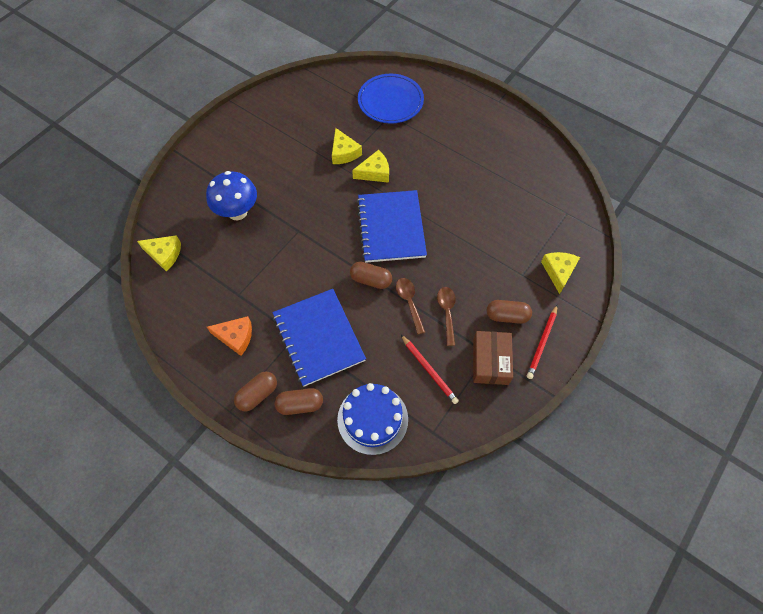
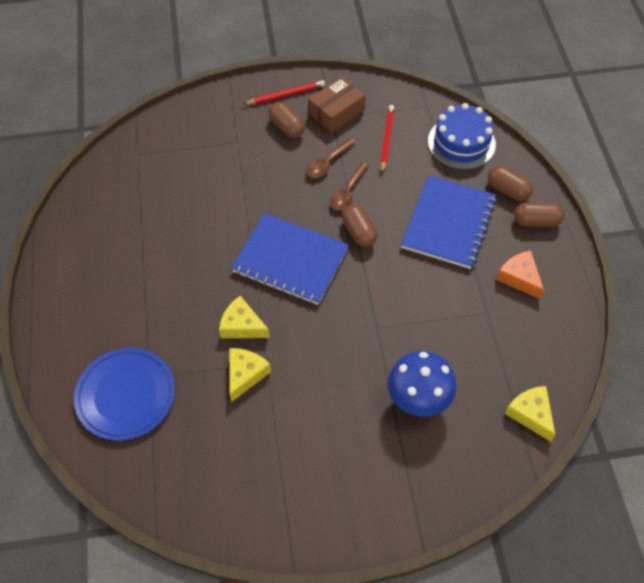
camera: 135 degrees left, 5 degrees down
(391, 227) = (290, 260): blue notebook -> blue notebook turned 75 degrees clockwise
(558, 272) = (208, 123): yellow cheese -> none

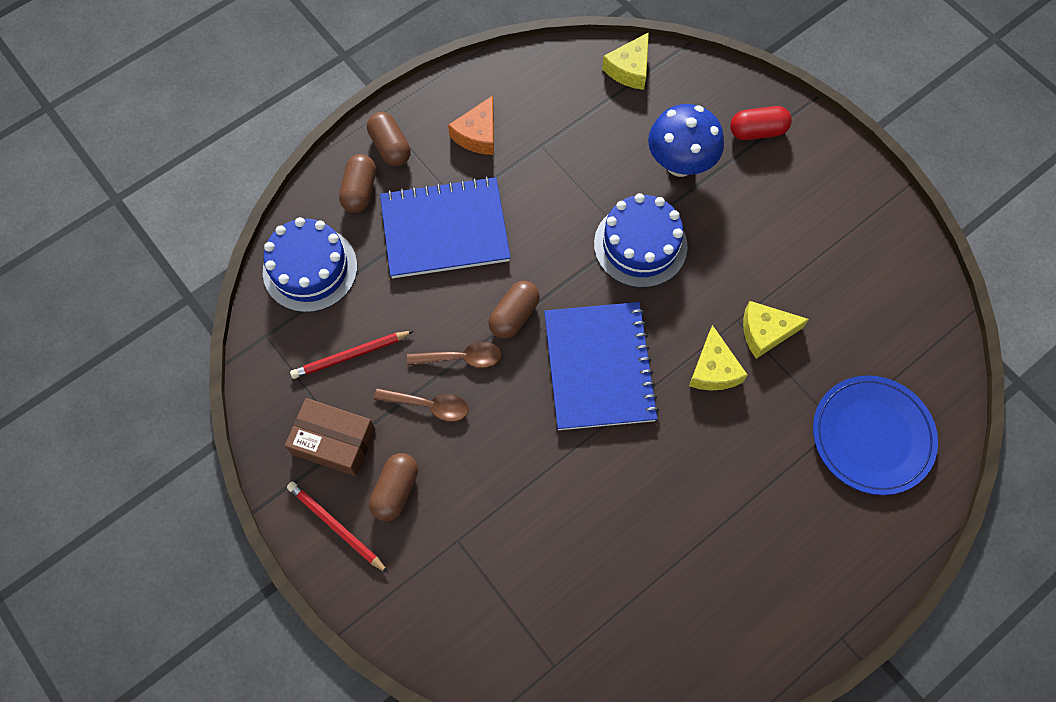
camera: 120 degrees left, 10 degrees up
(364, 333) = (640, 245): none -> blue cake
(416, 478) = (757, 131): none -> red capsule

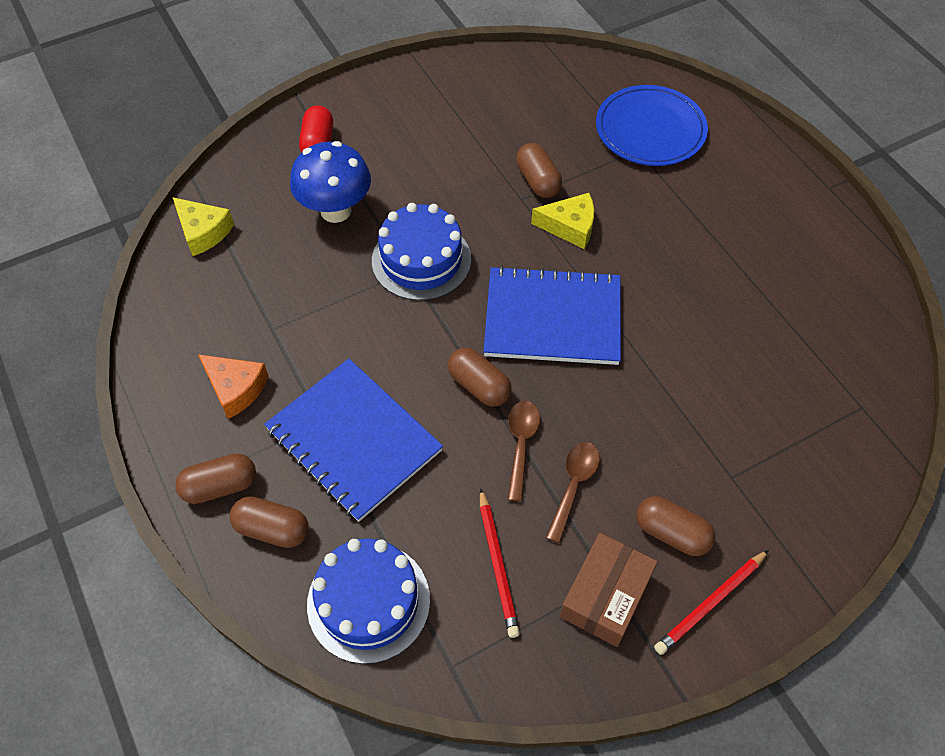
camera: 80 degrees left, 10 degrees down
(445, 230) = (354, 440): blue notebook -> blue notebook turned 45 degrees counterclockwise
(765, 332) = (537, 181): yellow cheese -> brown capsule

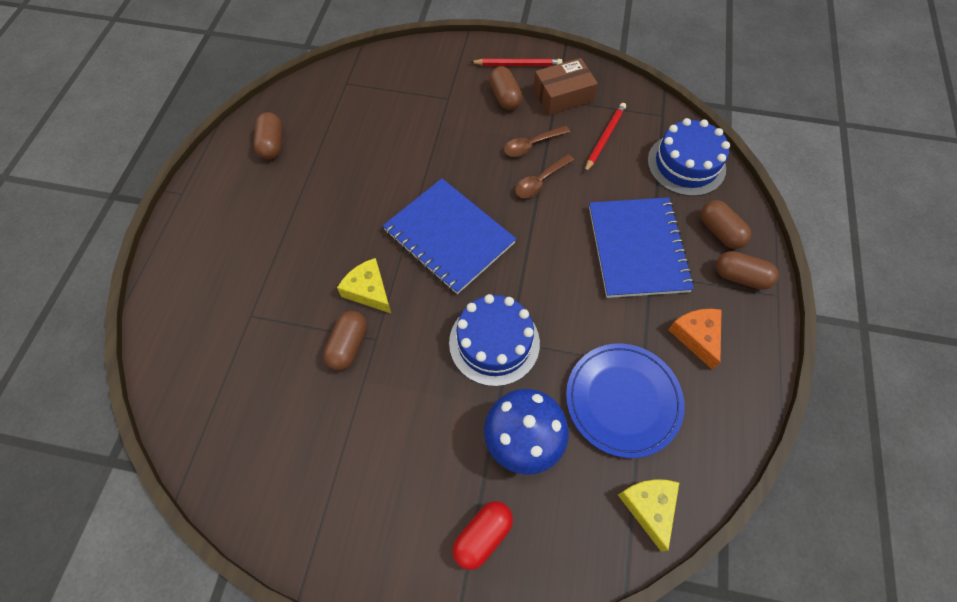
camera: 140 degrees left, 5 degrees up
(479, 386) = (534, 228): brown capsule -> brown capsule (272, 144)
(650, 129) = (220, 326): blue plate -> blue plate (623, 400)

